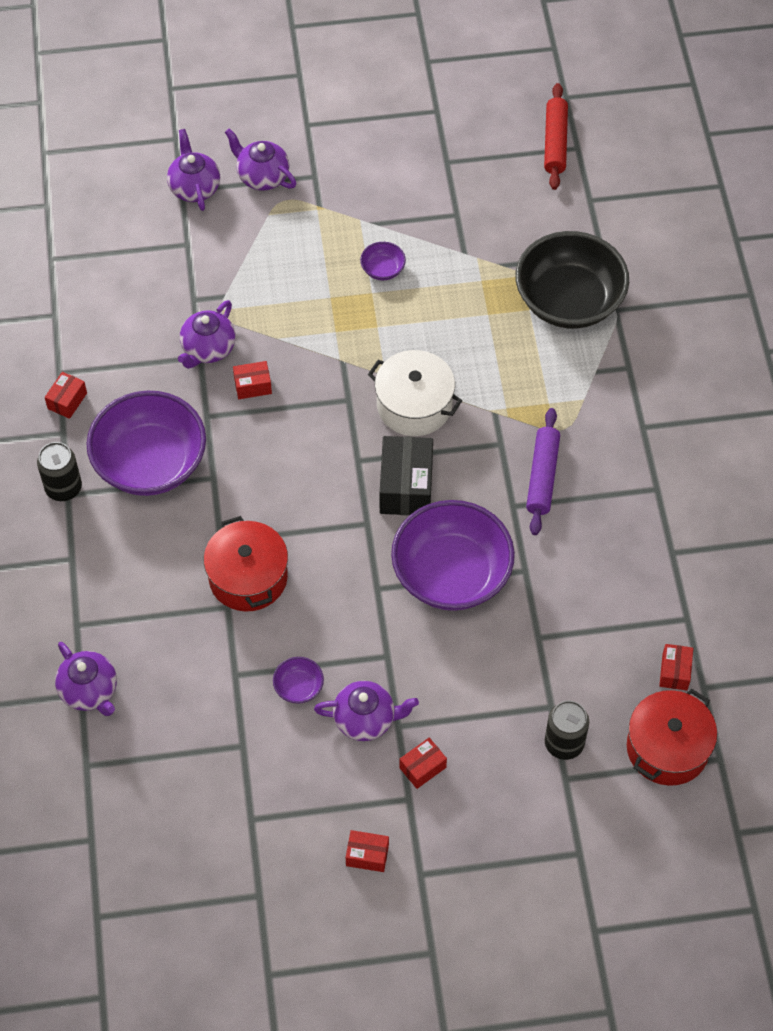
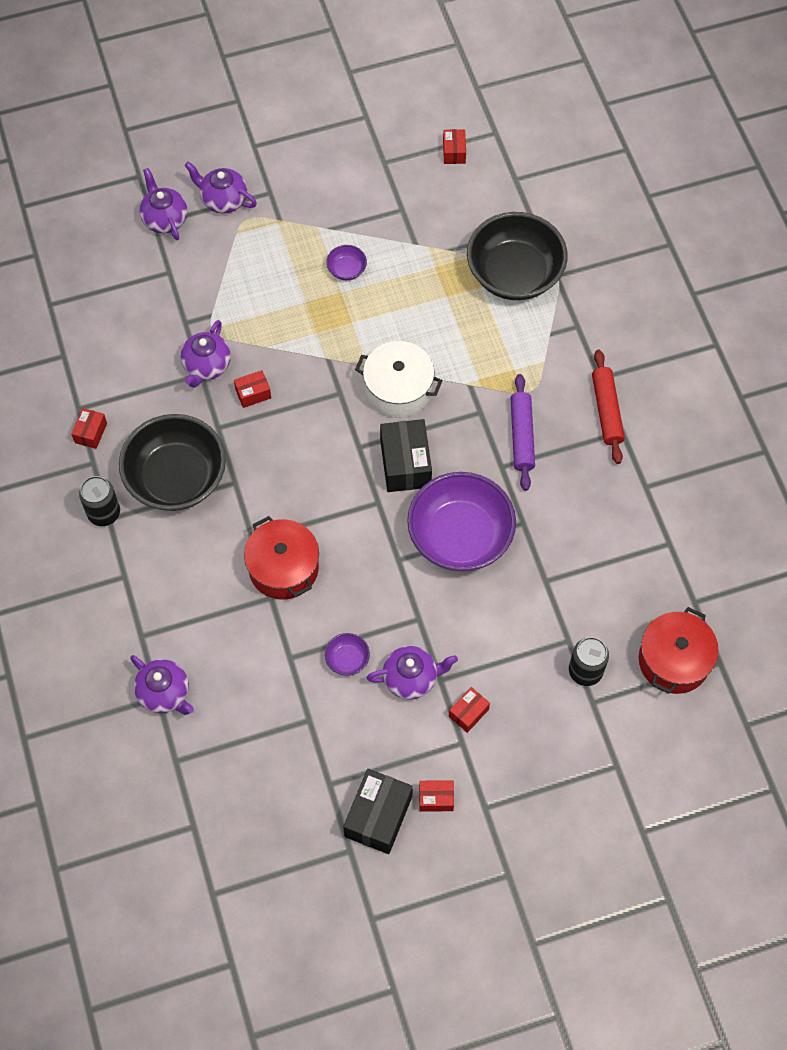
camera: 10 degrees left, 5 degrees up
(150, 463) = (176, 478): purple bowl -> black bowl
(298, 864) = (378, 816): none -> black box
(555, 142) = (475, 131): red rolling pin -> red rolling pin (607, 410)
(674, 672) = (667, 592): red box -> red box (454, 152)

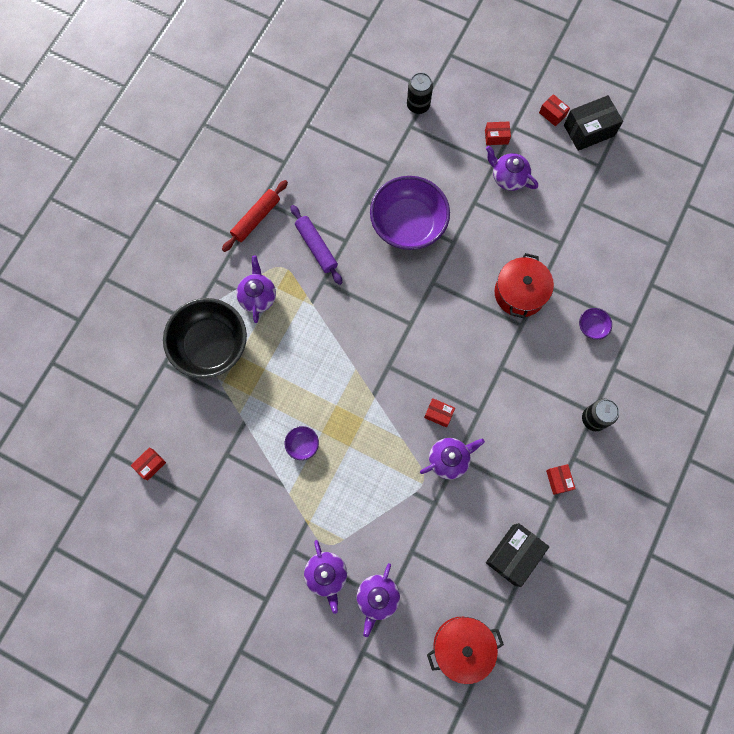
camera: 135 degrees left, 10 degrees up
(91, 433) = (558, 480): red box -> red box turned 75 degrees counterclockwise
(165, 693) = (645, 283): purple teapot -> purple teapot (258, 296)
(176, 478) = (532, 402): black bowl -> none
(347, 659) = (532, 215): purple bowl -> purple bowl (592, 327)
(398, 389) = (353, 337): white pot -> none
(405, 464) = (395, 290): black box -> black box (513, 554)
(521, 436) = (316, 247): purple rolling pin -> purple rolling pin turned 75 degrees counterclockwise
(674, 660) = (370, 73): red pot -> red pot (462, 646)

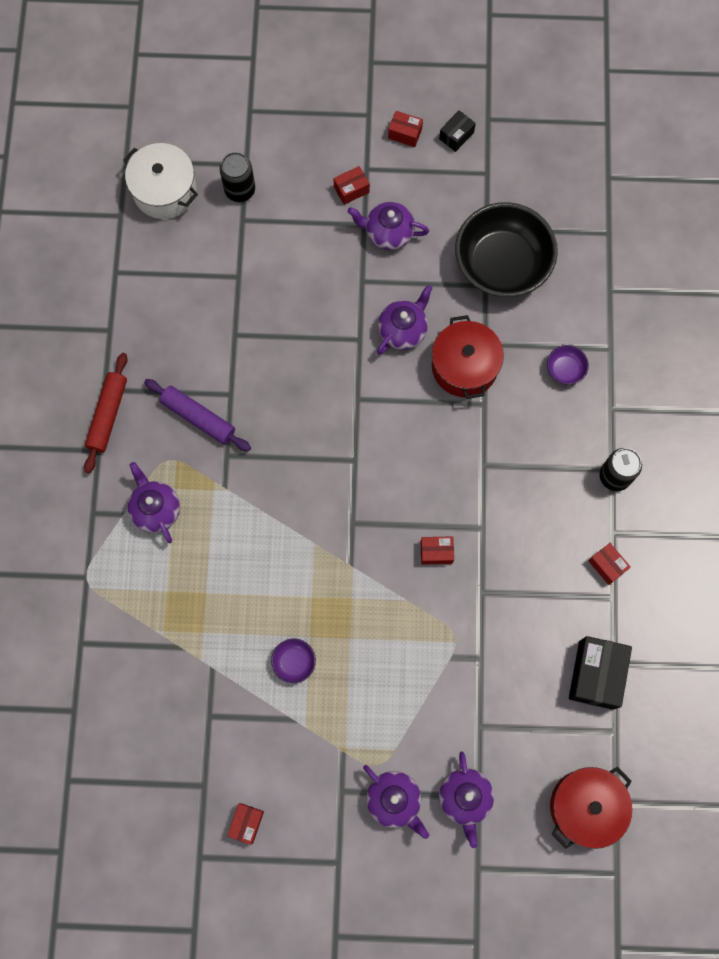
camera: 25 degrees left, 0 degrees up
(150, 465) = (123, 771): red box -> red box (246, 823)
(210, 345) = (126, 595): black bowl -> black bowl (502, 264)
(366, 84) = (164, 190): none -> white pot
(408, 224) = (295, 341): purple bowl -> none
(449, 459) = (473, 599): purple teapot -> purple teapot (403, 330)
(589, 130) = (456, 136): black box -> black box, size x0.53

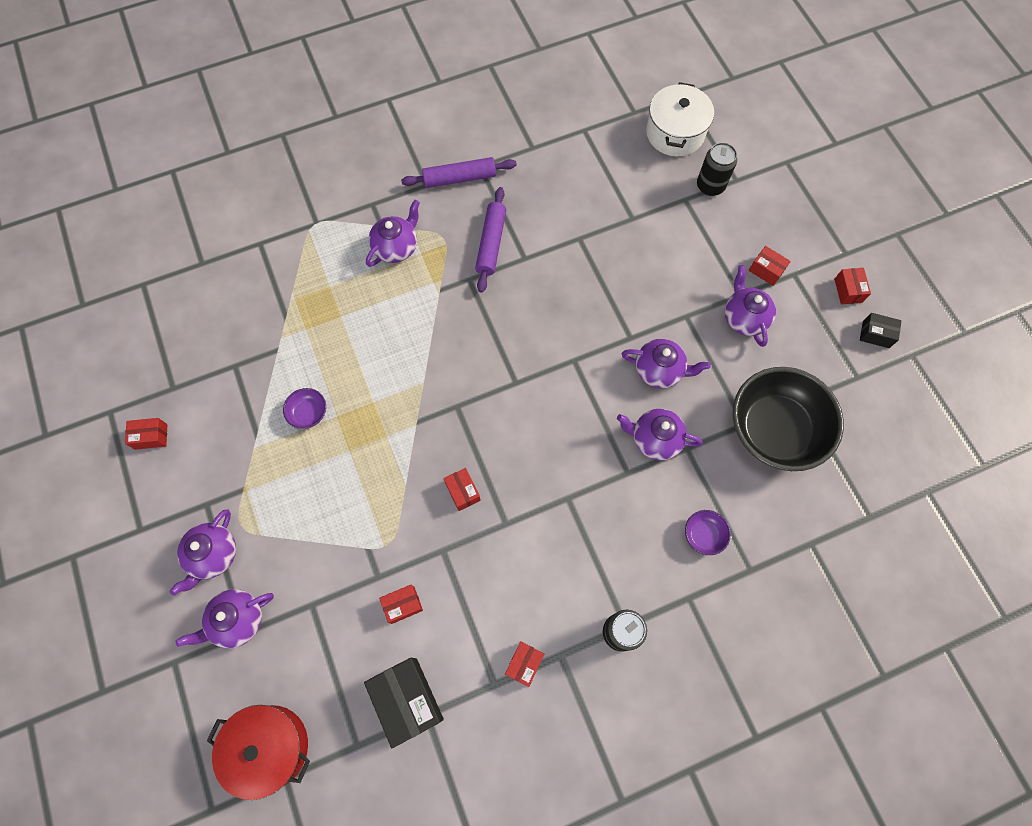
camera: 65 degrees right, 5 degrees down
(107, 415) = (459, 178): red rolling pin -> purple rolling pin
(464, 366) = (654, 439): red pot -> purple teapot
(514, 646) = (403, 605): none -> red box
(596, 674) = (407, 700): black box -> black box turned 75 degrees clockwise

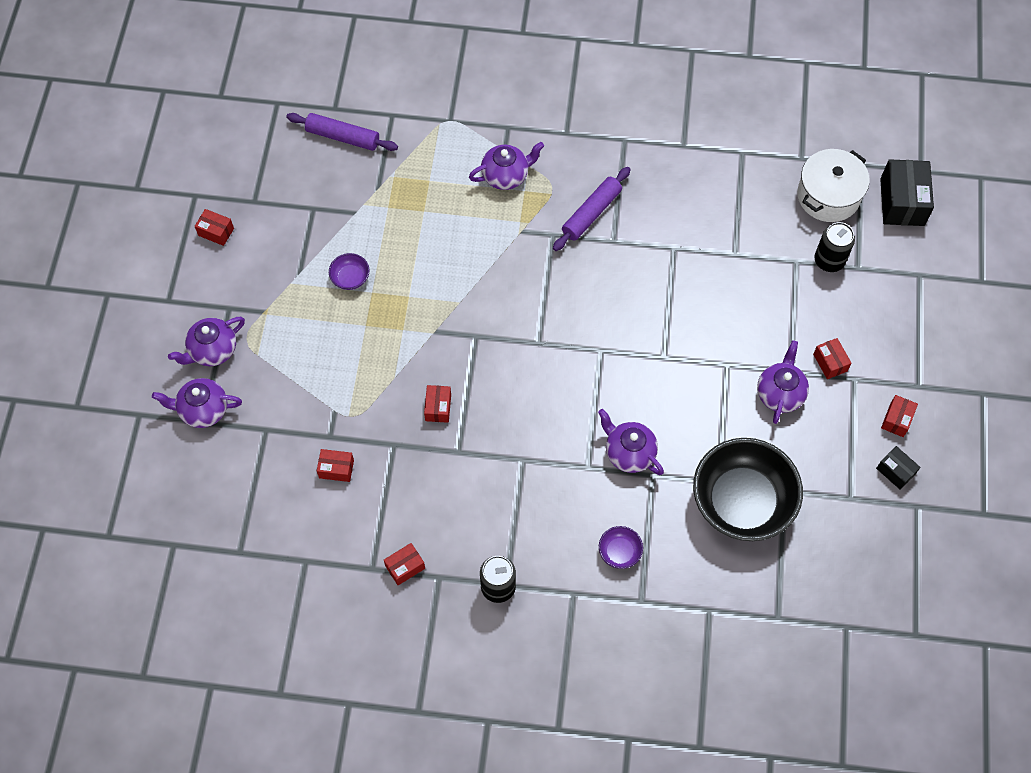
camera: 30 degrees right, 5 degrees down
(269, 747) = (174, 516): red pot -> none
(407, 700) = (297, 542): black box -> black box (902, 202)
(459, 178) = (599, 141): purple rolling pin -> purple rolling pin (343, 137)
(659, 370) = (671, 398): purple teapot -> none

